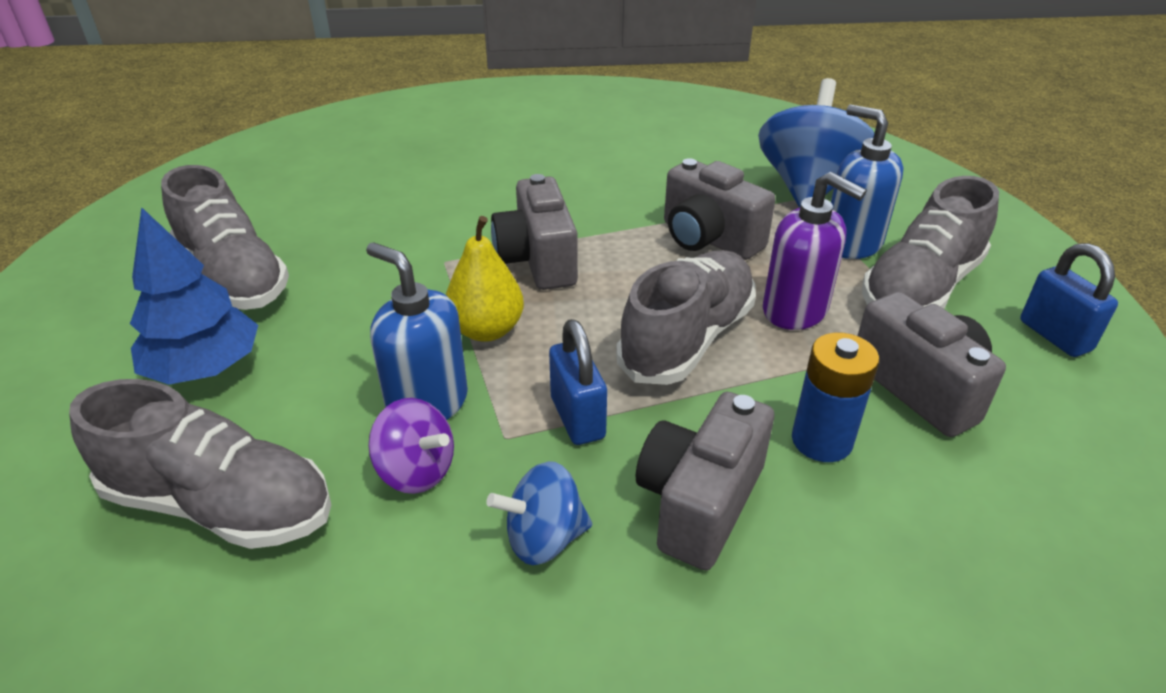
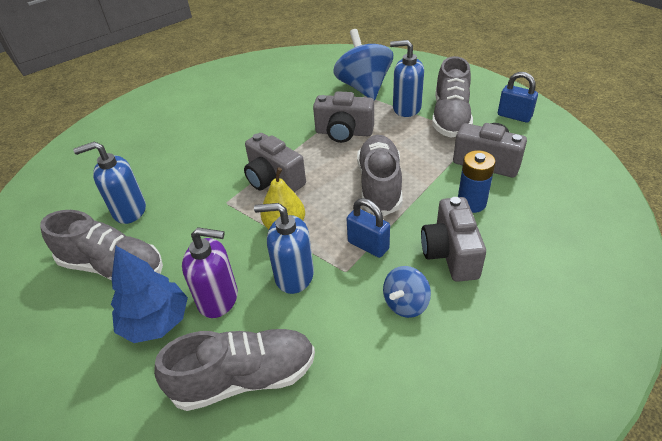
camera: 30 degrees left, 5 degrees up
(322, 218) = (129, 210): none -> blue soap dispenser
(416, 471) = (322, 308): purple spinning top -> none
(795, 311) = (412, 150): purple soap dispenser -> purple soap dispenser (218, 299)

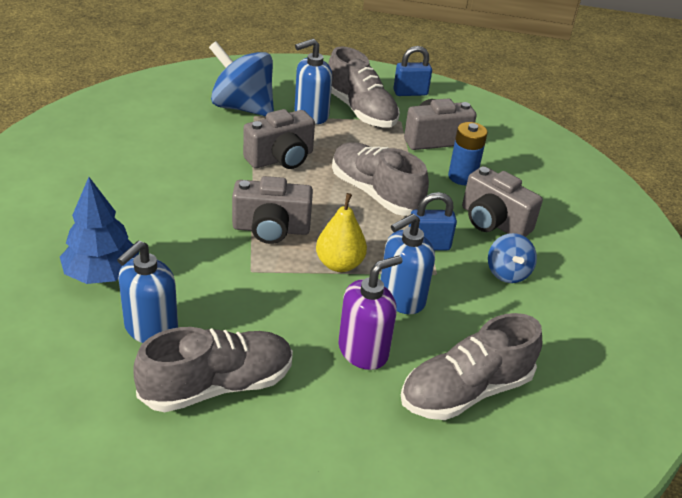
camera: 50 degrees left, 5 degrees down
(156, 322) = (334, 401): blue tree -> blue tree (102, 274)
(244, 378) = (465, 391): grey shoe -> grey shoe turned 150 degrees counterclockwise

